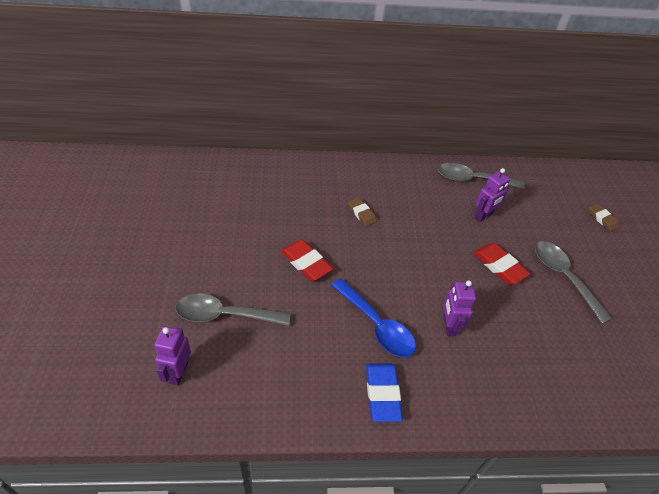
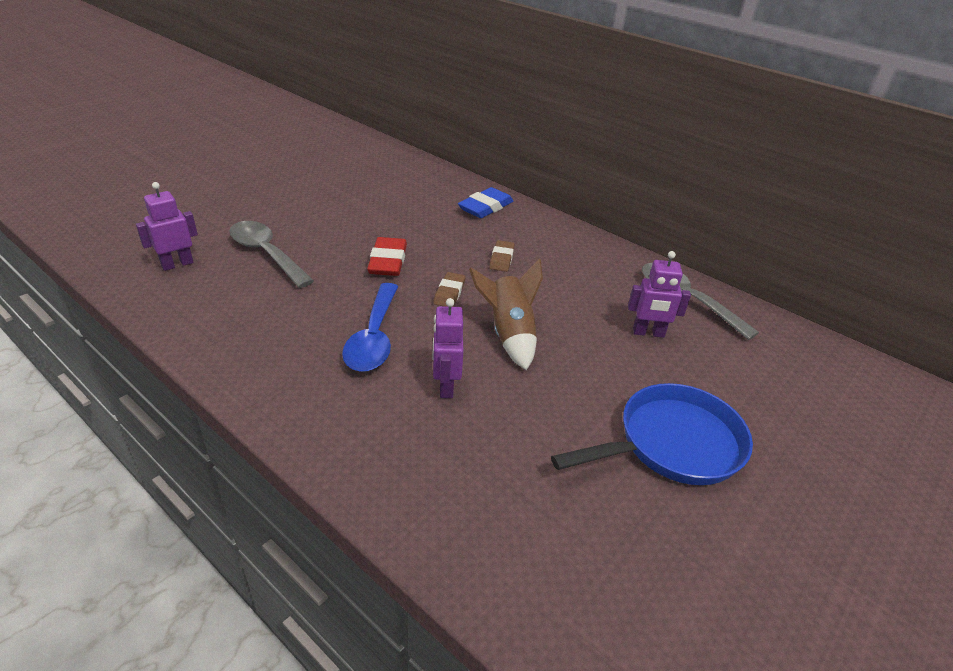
camera: 45 degrees right, 10 degrees down
(382, 393) = (292, 384): blue eraser -> blue eraser (485, 207)
(432, 266) = (509, 334): none -> brown rocket
(449, 326) = (445, 386): purple robot -> purple robot turned 45 degrees counterclockwise
(499, 266) = (594, 381): red eraser -> none
(563, 277) = (672, 444): grey spoon -> blue pan
(602, 219) = (843, 433): brown eraser -> brown eraser (449, 293)

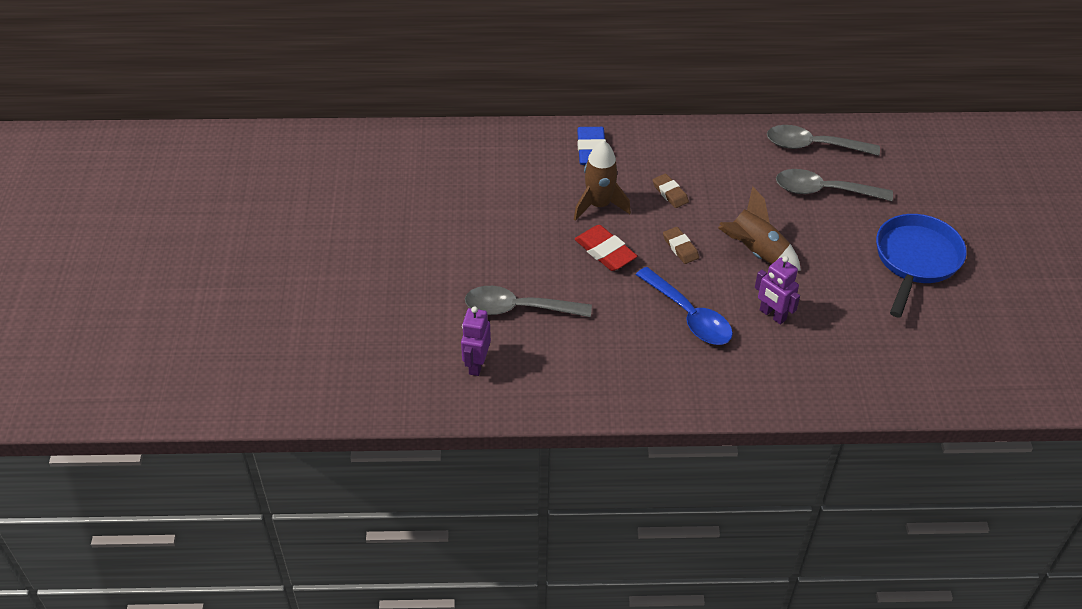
camera: 40 degrees left, 10 degrees up
(434, 236) = (599, 205): none -> brown rocket
(648, 333) = (823, 191): purple robot -> grey spoon

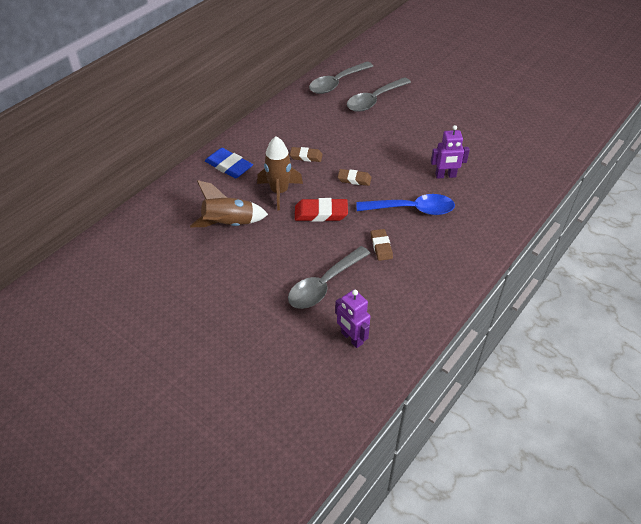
camera: 50 degrees left, 0 degrees up
(610, 321) = (381, 246): none -> brown eraser
(755, 252) = (391, 152): brown rocket -> brown rocket (229, 224)
(915, 260) = (459, 101): blue pan -> none

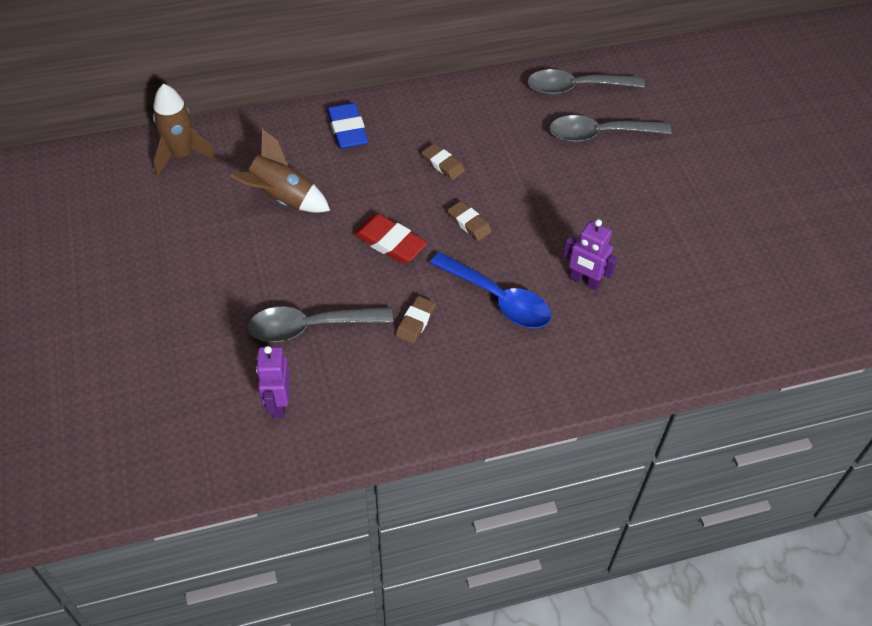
camera: 35 degrees right, 5 degrees up
(279, 192) = (370, 191): brown rocket -> brown rocket (181, 155)

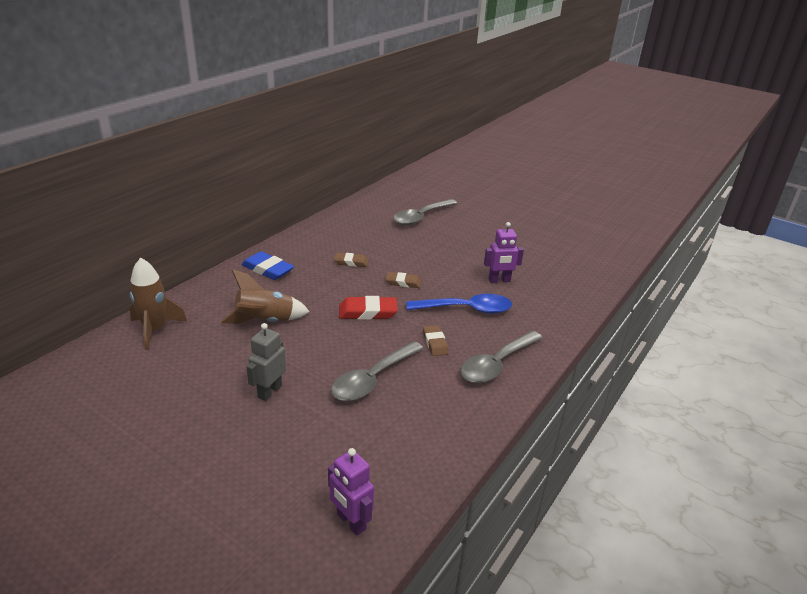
camera: 40 degrees left, 20 degrees down
(211, 284) = (269, 391): none -> grey robot
(278, 404) = (406, 433): purple robot -> purple robot (351, 522)
(576, 88) = (382, 203): grey spoon -> grey spoon (496, 364)

